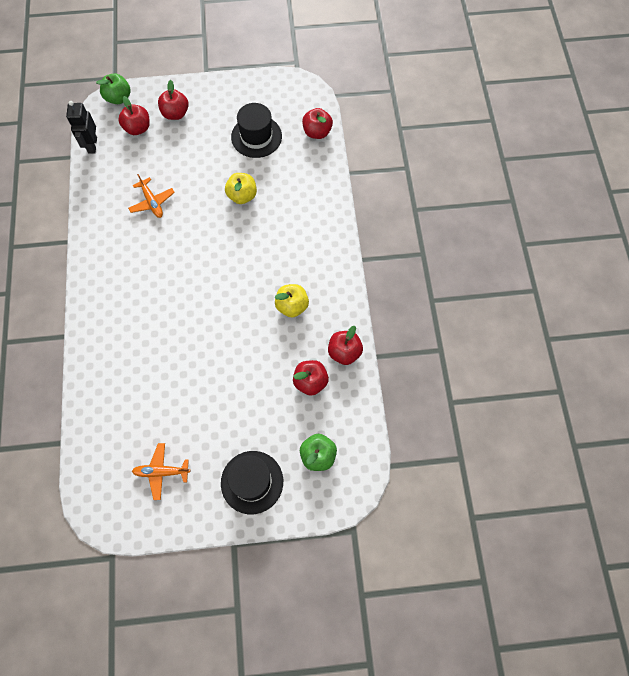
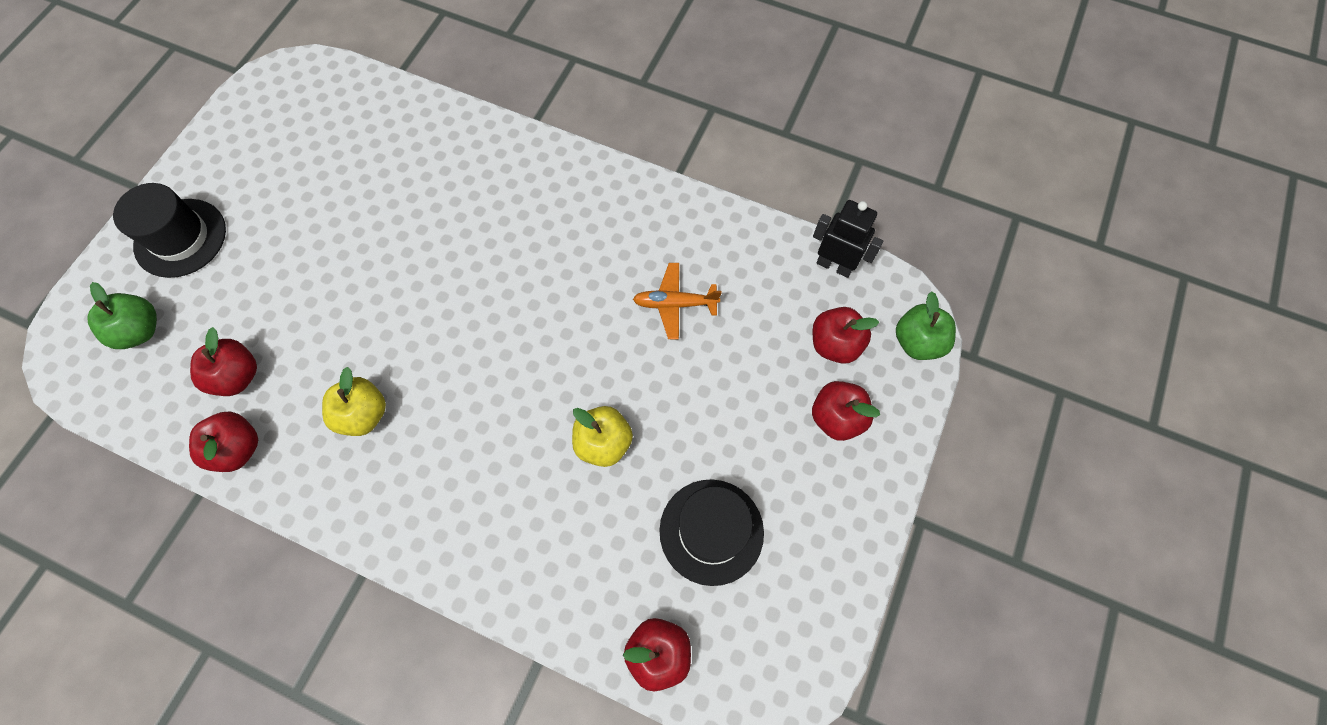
camera: 120 degrees right, 0 degrees up
(161, 472) = (278, 150): orange plane -> none

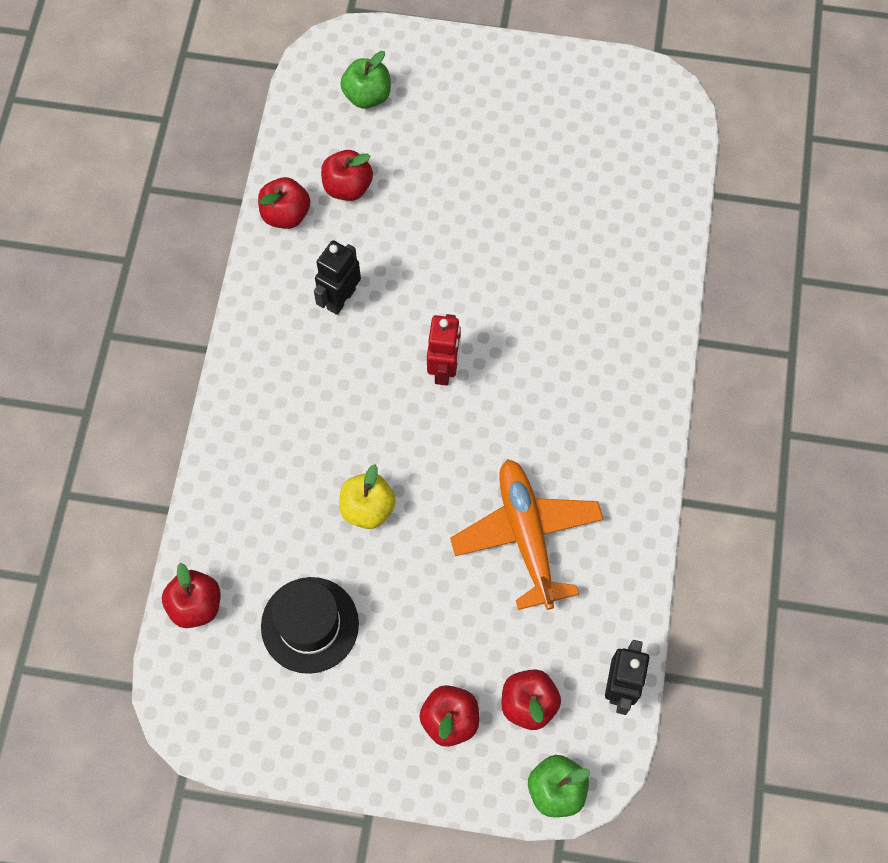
camera: 75 degrees right, 0 degrees up
(180, 238) = (462, 86): black hat -> none
(363, 414) = (341, 299): yellow apple -> black robot
(481, 333) = (444, 369): none -> red robot
(675, 304) = (526, 536): orange plane -> orange plane, size x1.78

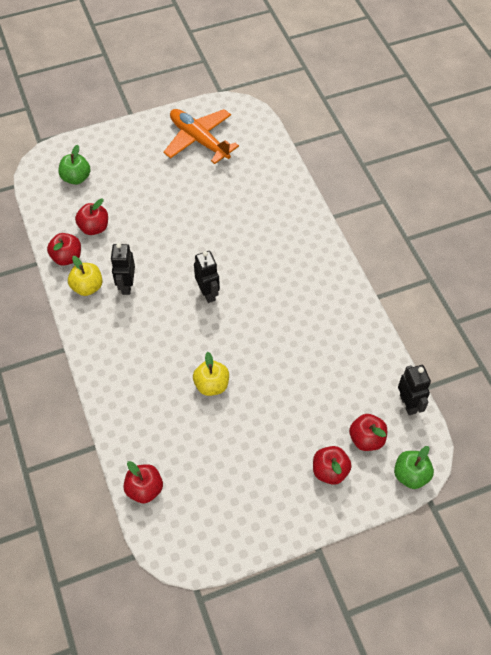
camera: 30 degrees left, 10 degrees down
(287, 273) = (87, 287): none -> yellow apple
(310, 625) = (218, 464): black hat -> none
(444, 369) = (208, 293): red robot -> black robot
(526, 536) = (308, 354): orange plane -> orange plane (199, 140)

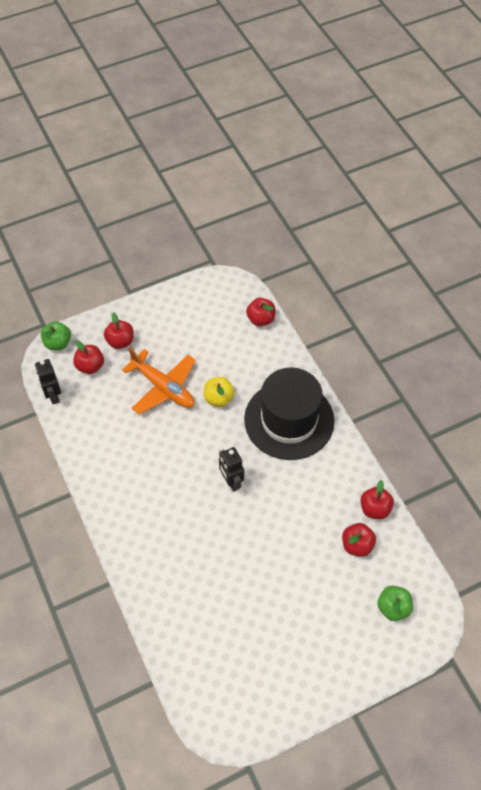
camera: 175 degrees right, 0 degrees up
(87, 287) = (346, 479): yellow apple -> none
(126, 285) = (310, 483): black robot -> none
(134, 353) = (289, 420): none -> black hat
(199, 140) = (264, 676): orange plane -> orange plane (163, 387)

